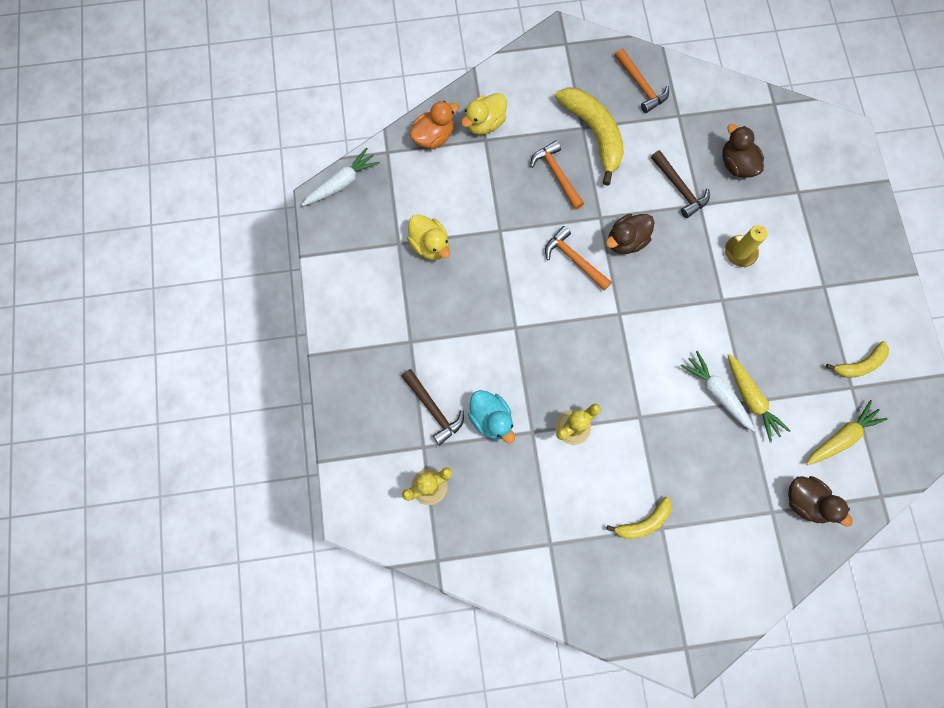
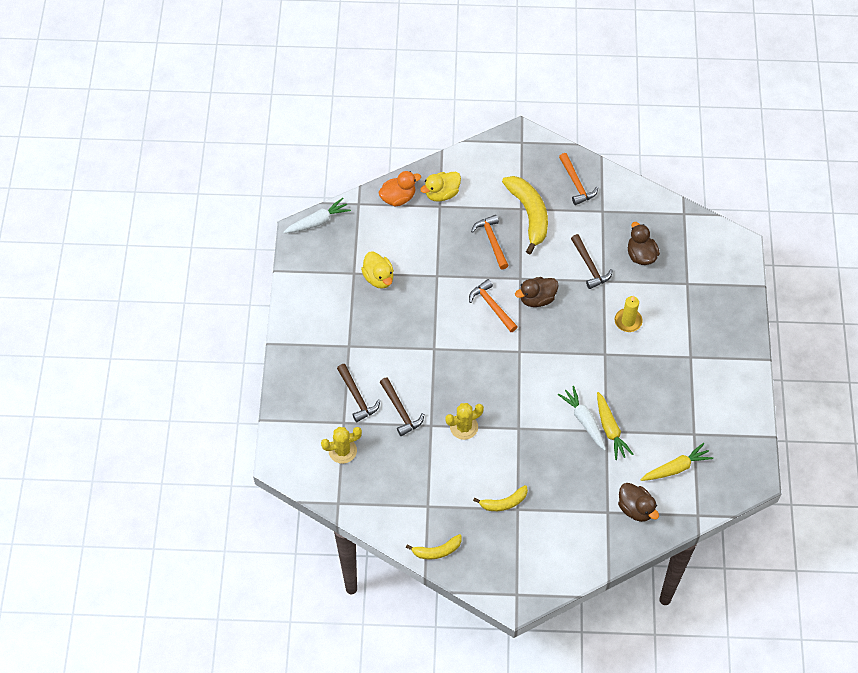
camera: 10 degrees right, 15 degrees down
(491, 419) = (400, 411): turquoise duck -> brown hammer
(859, 364) = (704, 418): yellow banana -> yellow banana (437, 551)

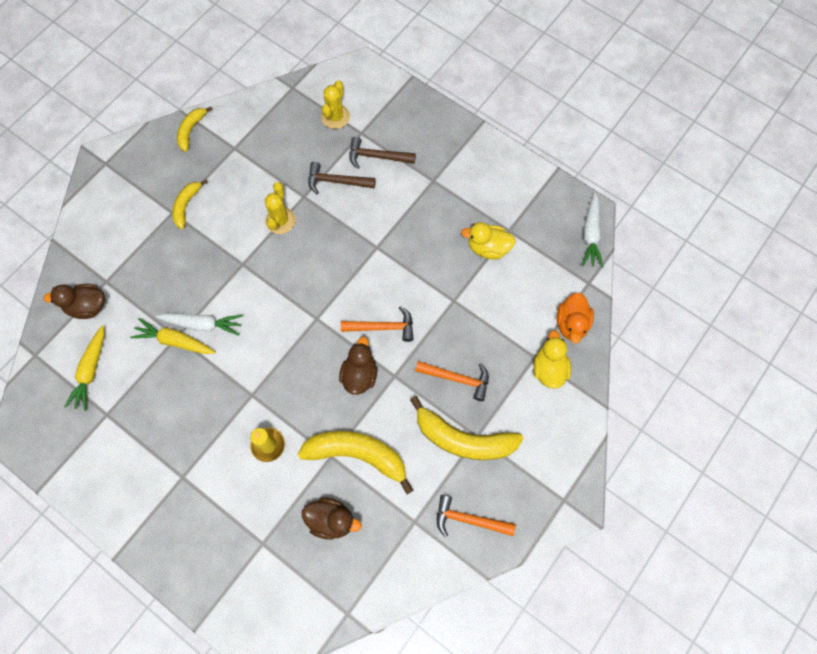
camera: 125 degrees right, 10 degrees up
(590, 266) = (357, 455): brown hammer -> yellow banana

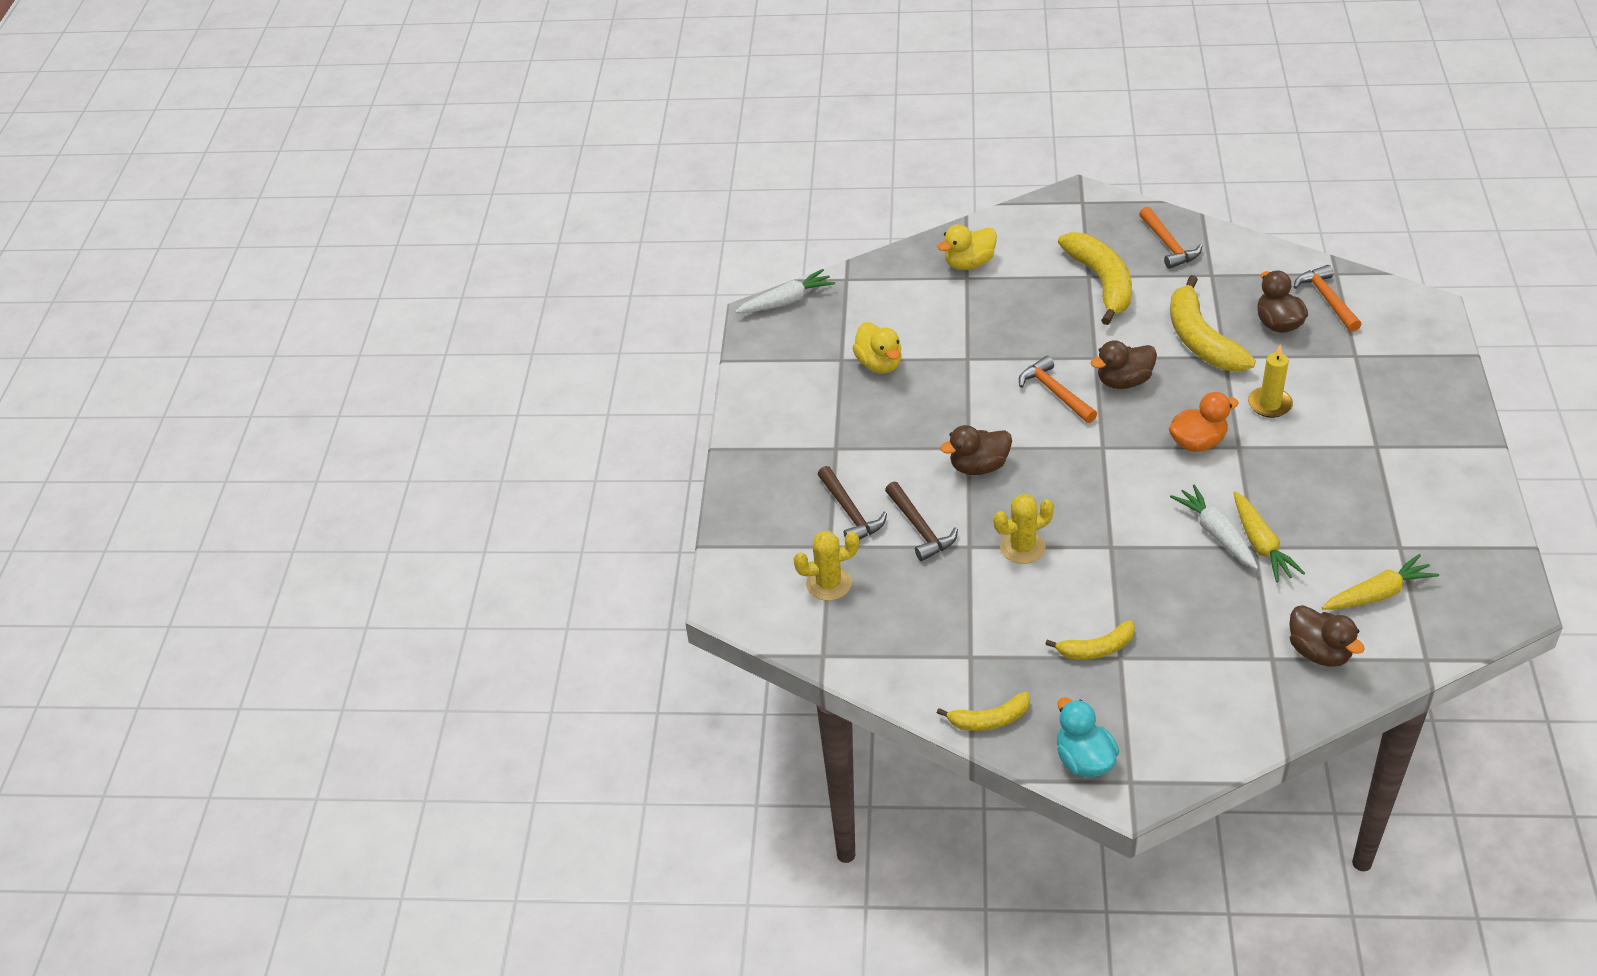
camera: 120 degrees left, 25 degrees down
(133, 153) = (1084, 760): none -> turquoise duck
(357, 241) = (978, 466): none -> brown duck
(457, 379) = (1048, 315): orange hammer -> orange hammer (1327, 299)
(571, 324) = (905, 270): orange duck -> orange duck (1197, 442)

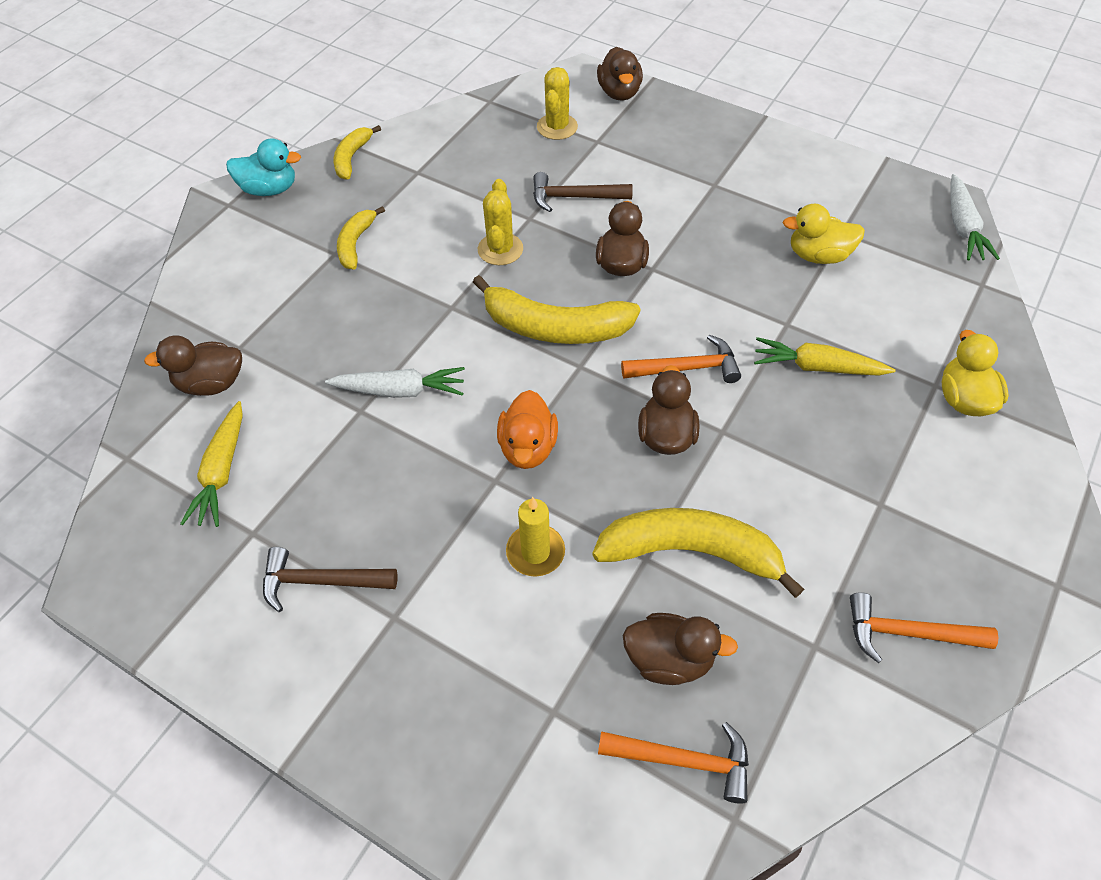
camera: 115 degrees right, 10 degrees up
(742, 561) = (619, 92): none -> brown duck
(850, 512) = (626, 165): brown hammer -> brown hammer (320, 581)
(1101, 282) = (860, 510): yellow banana -> yellow banana (555, 327)
(1261, 545) = (357, 417): yellow carrot -> yellow carrot (817, 367)

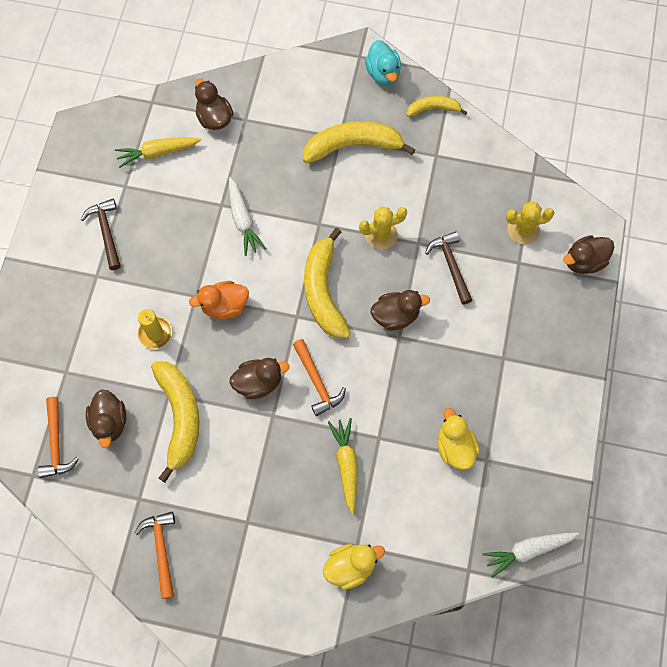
camera: 70 degrees right, 15 degrees up
(355, 243) = (353, 146): yellow banana -> yellow banana, size x1.81

